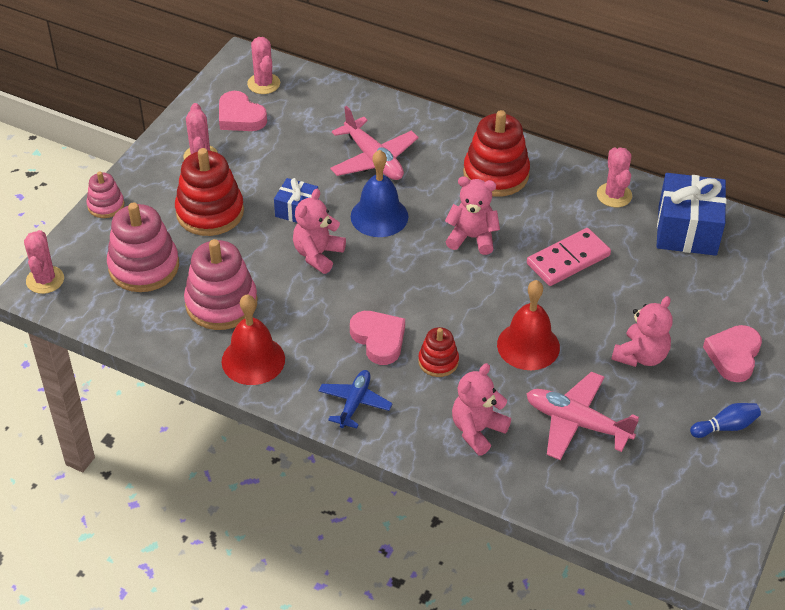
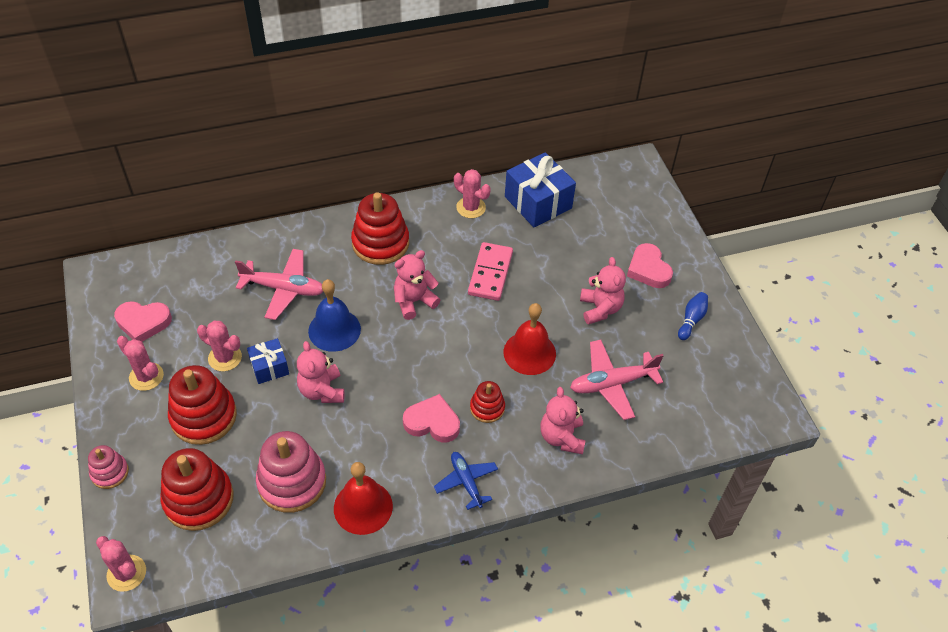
camera: 45 degrees left, 5 degrees up
(144, 267) = (198, 499): pink stacking toy -> red stacking toy
(263, 84) = (133, 283): pink cactus -> pink cactus (225, 358)

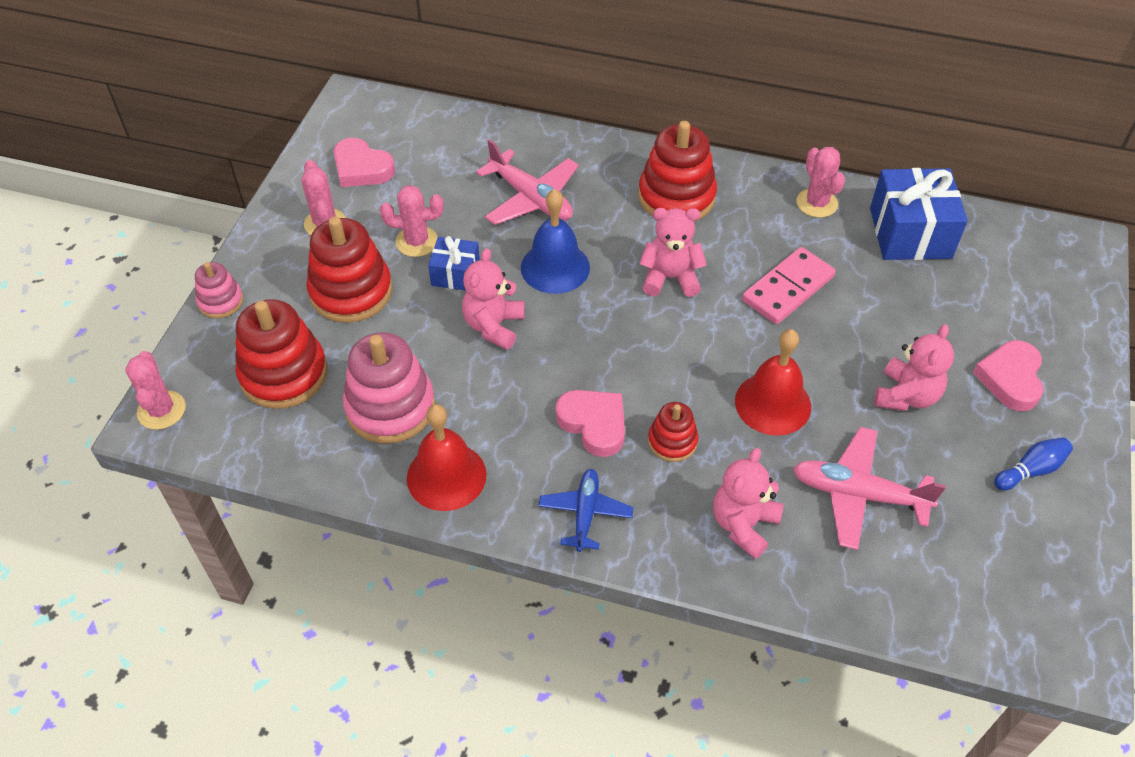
camera: 35 degrees right, 0 degrees up
(225, 358) = (416, 241): pink cactus -> pink cactus turned 60 degrees counterclockwise

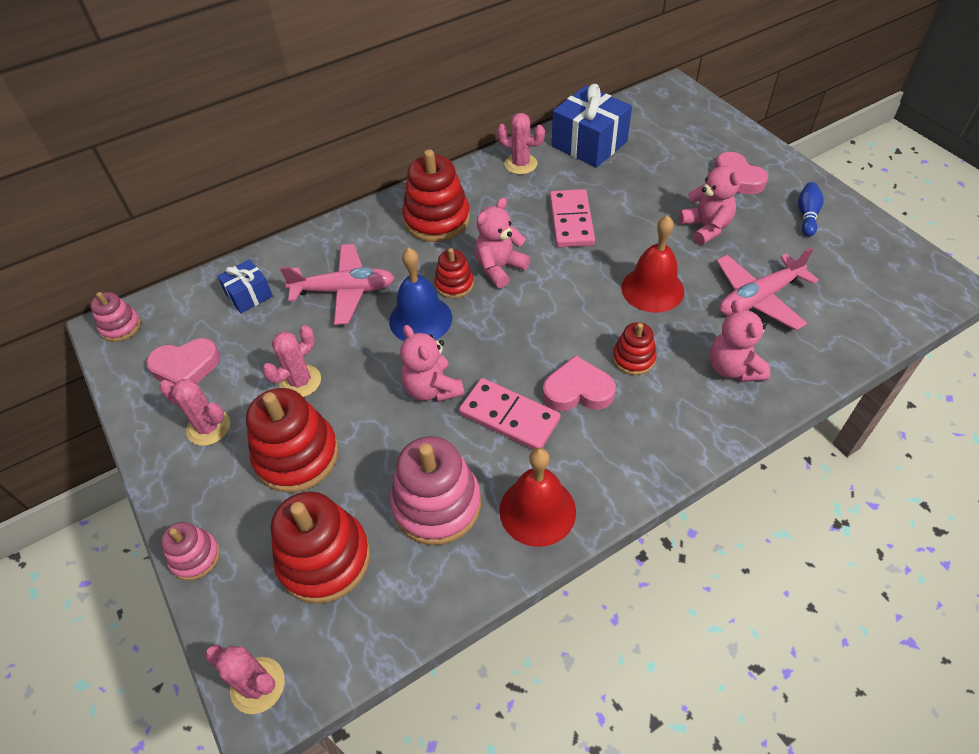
camera: 45 degrees left, 0 degrees up
(358, 104) = (121, 327): none -> pink stacking toy
(455, 274) = (359, 379): blue gift -> blue gift (249, 295)
(517, 396) = (509, 417): none -> pink domino
(585, 513) = (648, 447): blue plane -> none
(617, 261) = (454, 284): none -> red stacking toy

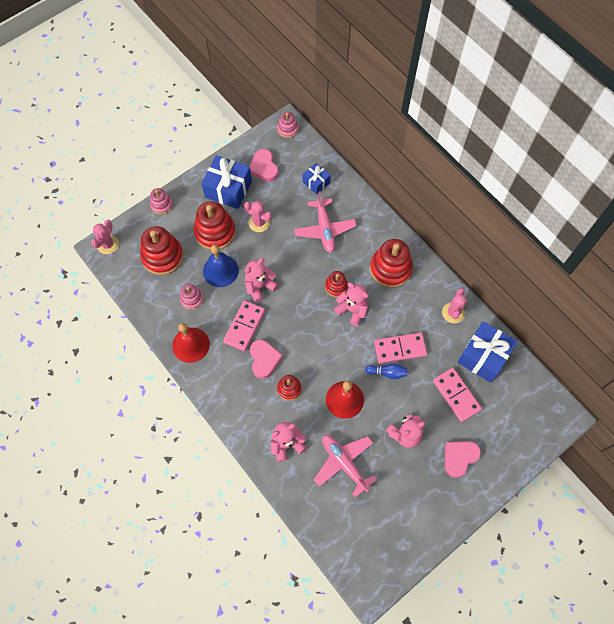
camera: 80 degrees right, 15 degrees up
(208, 427) = (228, 189): pink cactus -> blue gift
(420, 319) = (307, 273): blue bell -> blue bell (220, 270)
(437, 504) = (192, 299): pink stacking toy -> pink stacking toy, size x0.54
(645, 173) = (456, 395): none -> pink domino
(807, 215) = (426, 503): blue bowling pin -> blue bowling pin (387, 373)

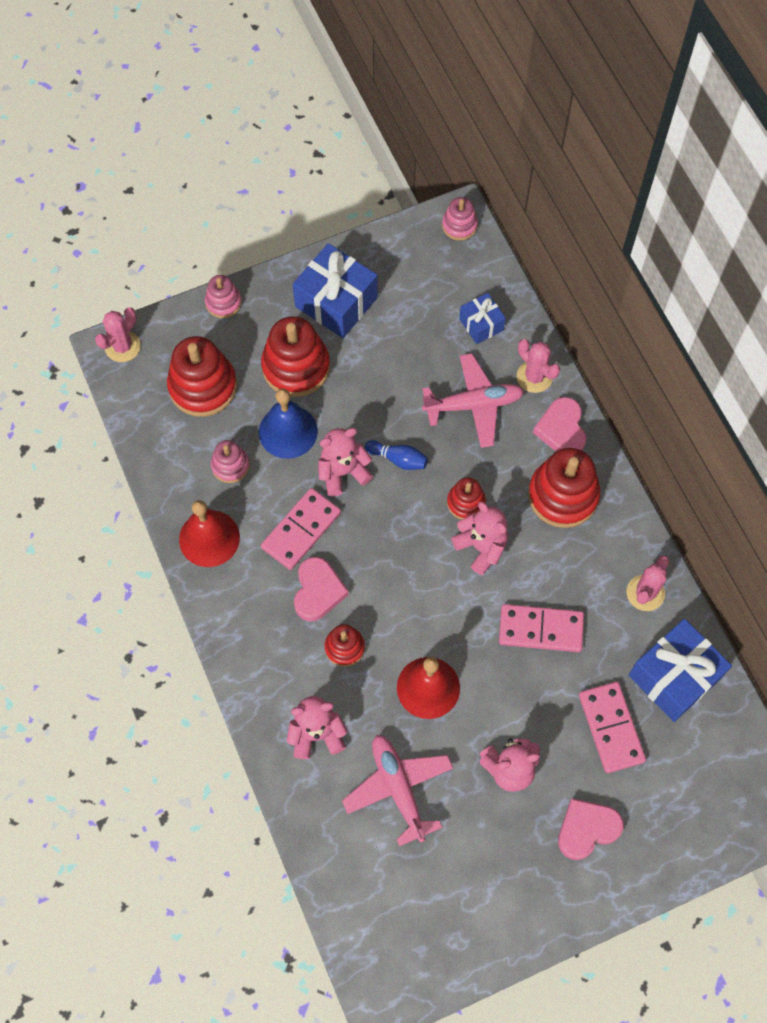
camera: 15 degrees right, 0 degrees up
(259, 222) = (370, 368): pink cactus -> pink cactus (534, 377)
(264, 168) = (403, 280): pink heart -> pink heart (561, 430)
(324, 229) = (473, 405): pink plane -> pink plane turned 105 degrees counterclockwise
(387, 373) = (509, 662): blue bowling pin -> blue bowling pin (398, 459)

